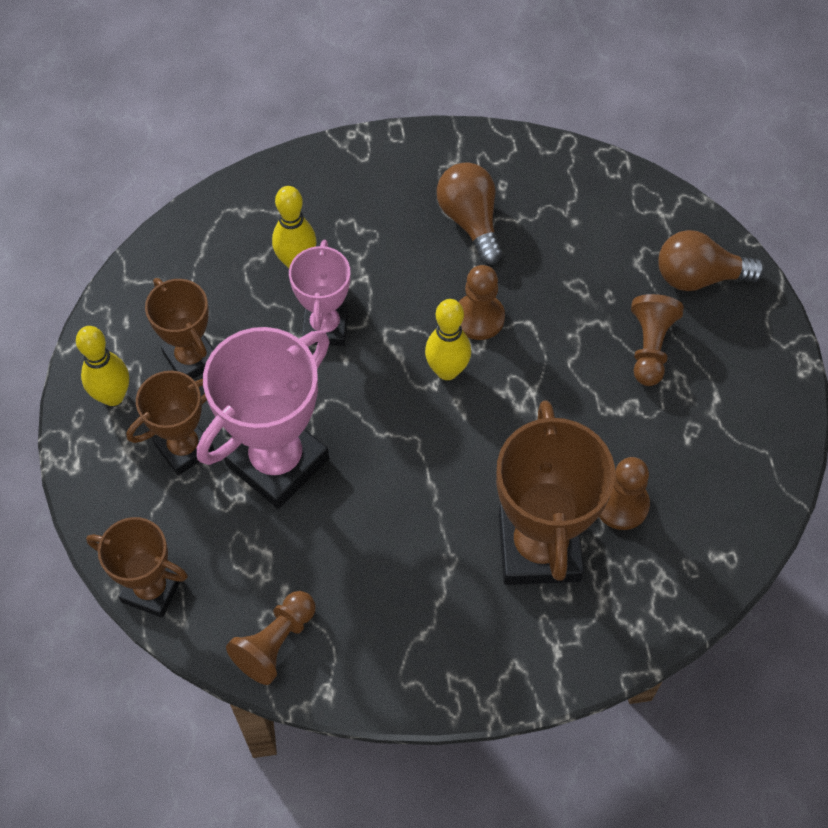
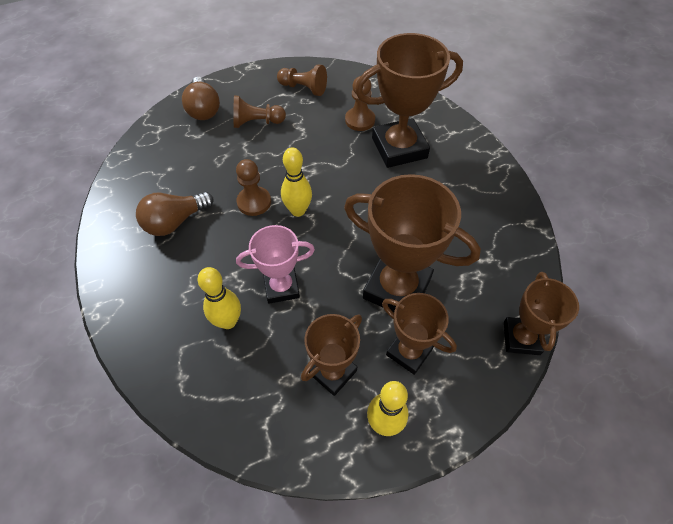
camera: 105 degrees left, 5 degrees down
(275, 643) = (517, 255): brown pawn -> brown pawn (303, 88)
(277, 462) = (397, 288): pink trophy -> brown trophy

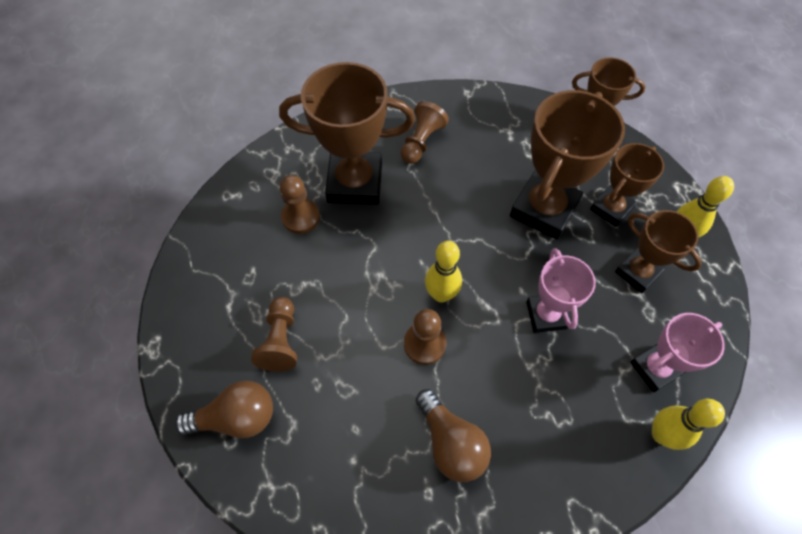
camera: 85 degrees left, 5 degrees up
(228, 321) = (591, 370): yellow bowling pin -> yellow bowling pin (661, 434)
(228, 378) = (654, 368): none -> pink trophy
(303, 88) = (223, 278): brown pawn -> brown pawn (421, 142)
(399, 148) = (355, 182): brown trophy -> brown trophy turned 75 degrees counterclockwise

